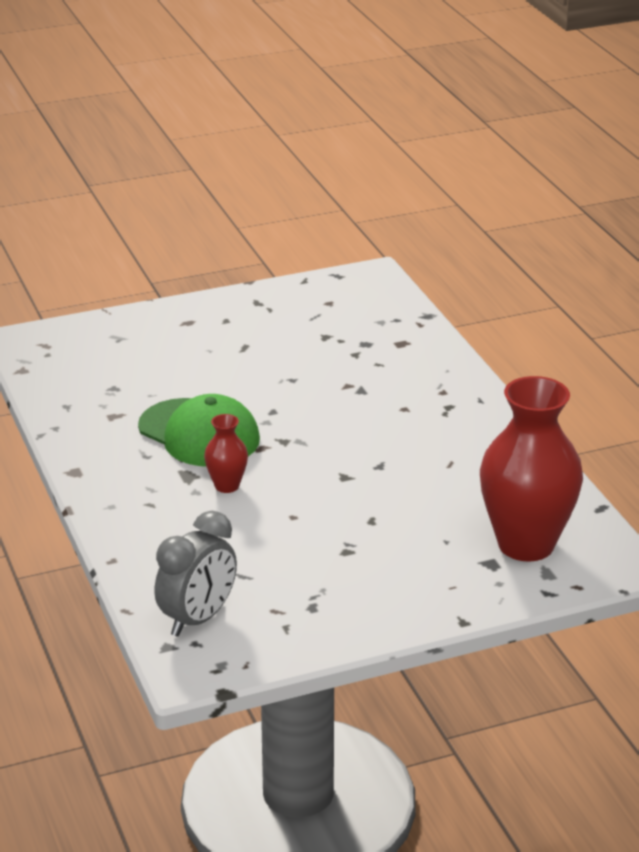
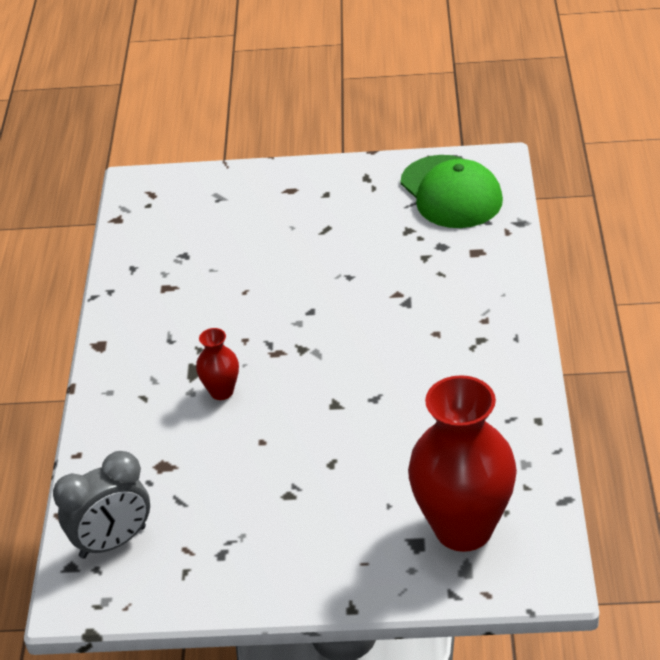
camera: 25 degrees right, 10 degrees up
(199, 433) = (230, 324): green cap -> green cap (451, 192)

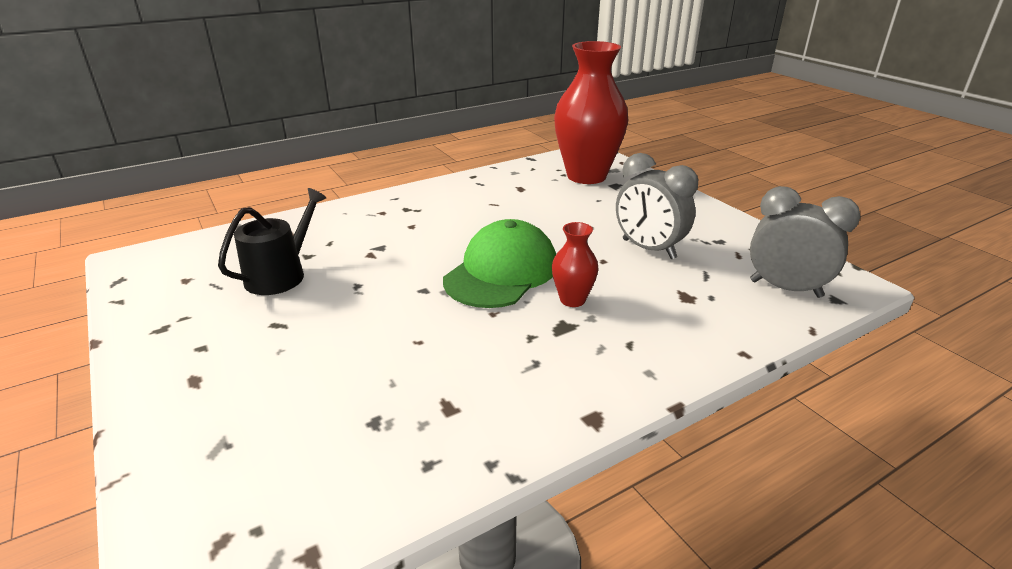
camera: 125 degrees left, 10 degrees down
(253, 485) = (648, 249): none -> grey clock
(400, 238) = (281, 275): none -> black watering can
(451, 192) = (191, 268): green cap -> green cap (501, 272)

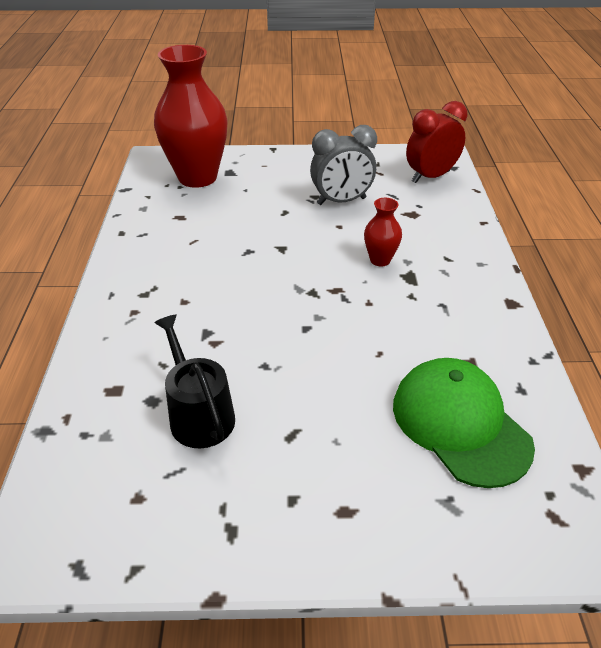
camera: 60 degrees left, 10 degrees up
(501, 272) = (314, 278): green cap -> green cap (460, 424)
(785, 289) = (430, 177): grey clock -> red clock

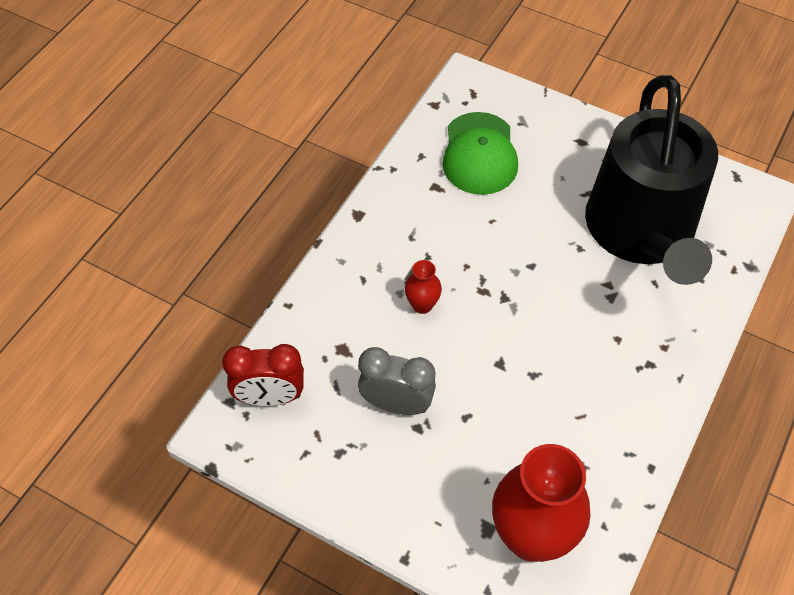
camera: 150 degrees left, 15 degrees up
(199, 414) = (642, 232): black watering can -> black watering can, size x2.40

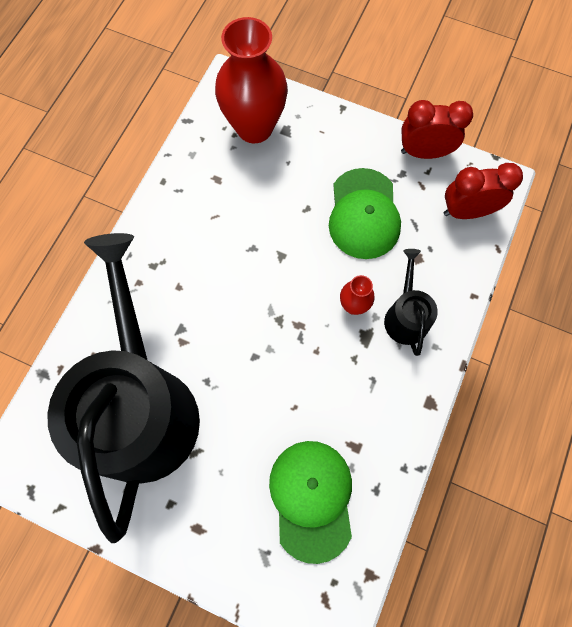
camera: 175 degrees right, 15 degrees up
(304, 479) = (424, 152): none -> red clock
(367, 290) = (405, 316): none -> black watering can
(396, 404) = (363, 214): grey clock -> green cap

